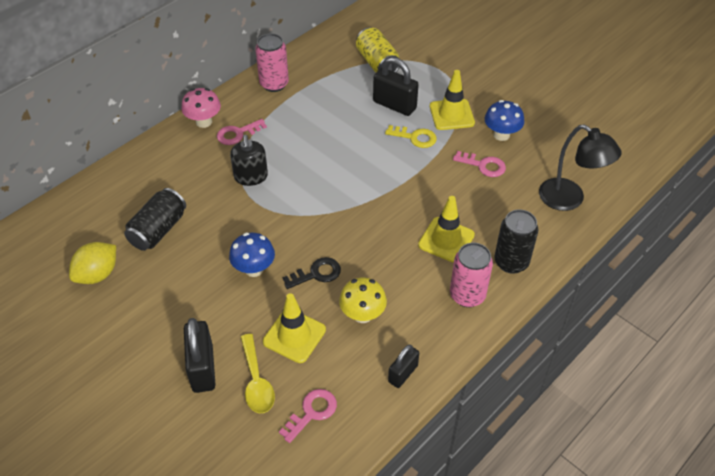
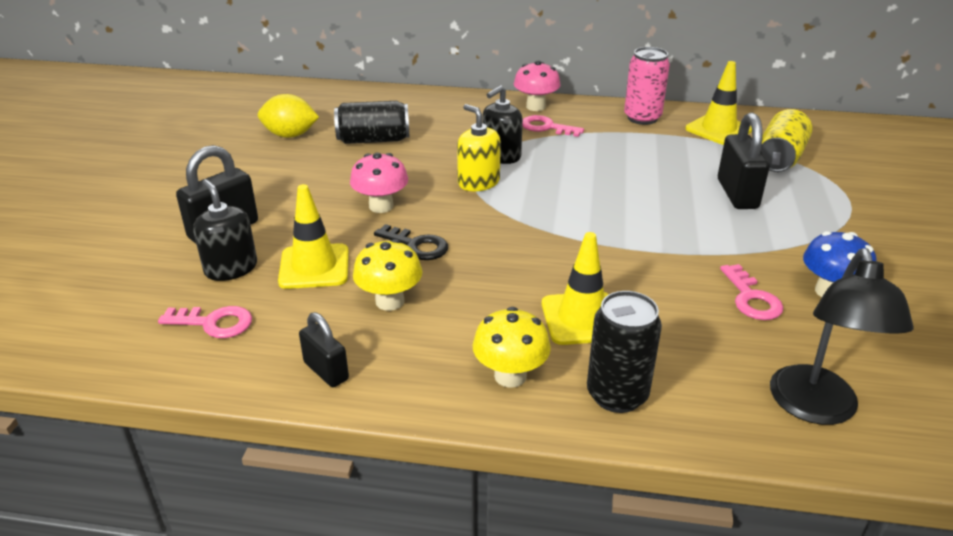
camera: 55 degrees right, 15 degrees down
(254, 269) = (381, 206): blue mushroom -> pink mushroom
(256, 381) = (231, 268): yellow spoon -> black soap dispenser
(272, 206) = (478, 182): none -> yellow soap dispenser
(403, 374) = (326, 371): black padlock -> black padlock turned 45 degrees clockwise
(415, 137) = (711, 228): yellow key -> none
(451, 115) = (793, 238): yellow traffic cone -> yellow traffic cone (718, 129)
(467, 295) = (510, 376): pink can -> yellow mushroom

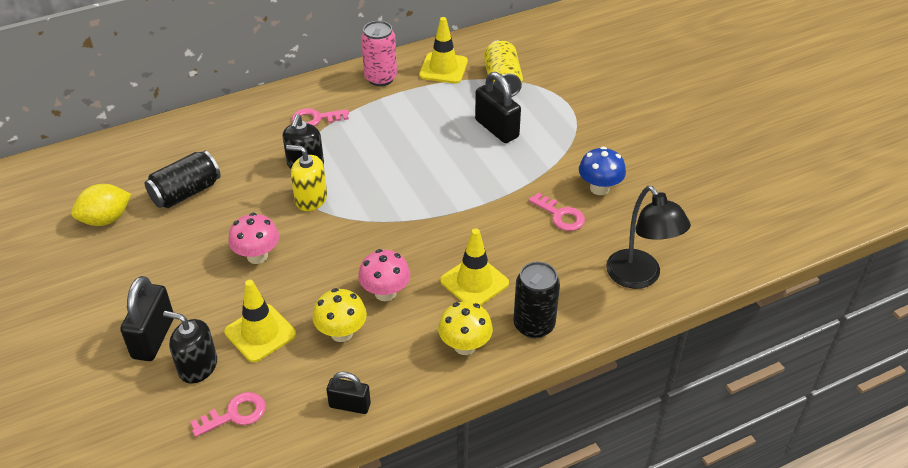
camera: 35 degrees left, 10 degrees up
(417, 246) = (317, 278): black key -> none
(535, 107) = (288, 99): pink mushroom -> pink mushroom (385, 293)

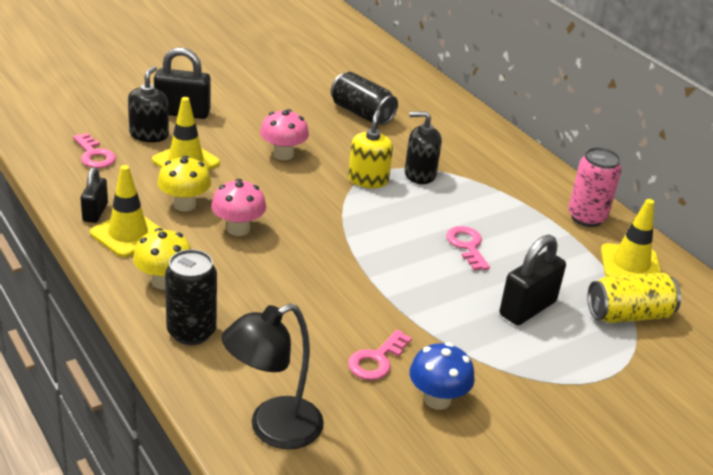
camera: 80 degrees right, 10 degrees down
(106, 219) = (320, 80): yellow lemon -> none
(315, 119) = (495, 177): pink key -> pink key (467, 246)
(474, 282) = (256, 288): yellow traffic cone -> yellow traffic cone (128, 234)

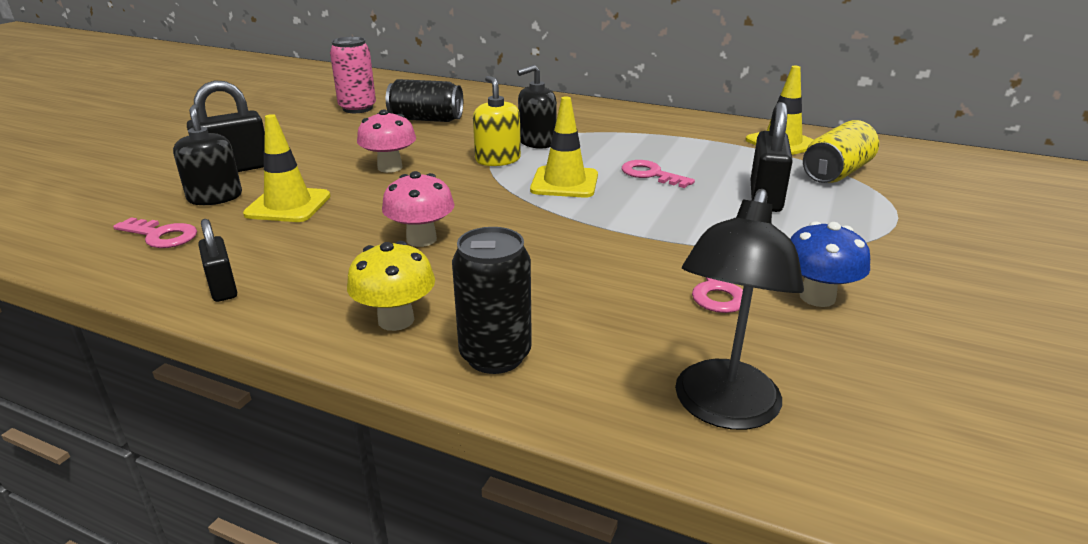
camera: 30 degrees left, 5 degrees down
(128, 234) = (293, 292): yellow traffic cone -> yellow traffic cone (564, 183)
(184, 205) = (332, 241): yellow mushroom -> none
(586, 217) = (705, 127): pink can -> pink can (357, 108)

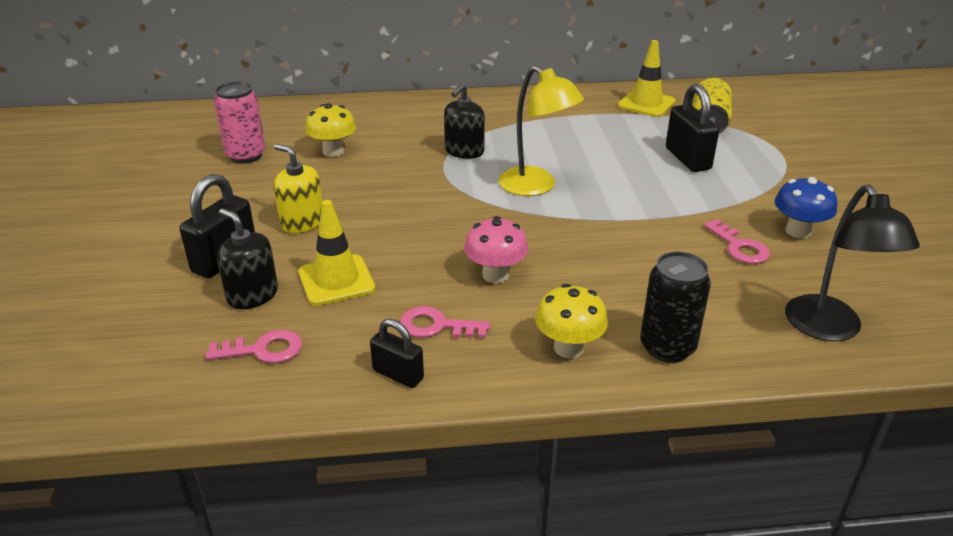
camera: 30 degrees left, 5 degrees up
(390, 167) = (373, 214): pink mushroom -> none
(426, 119) = (333, 151): black can -> yellow mushroom
(497, 159) = (455, 179): yellow soap dispenser -> yellow soap dispenser (302, 222)
(564, 183) = (536, 187): yellow traffic cone -> yellow lamp
(650, 174) = (589, 160): pink key -> pink key (436, 326)

